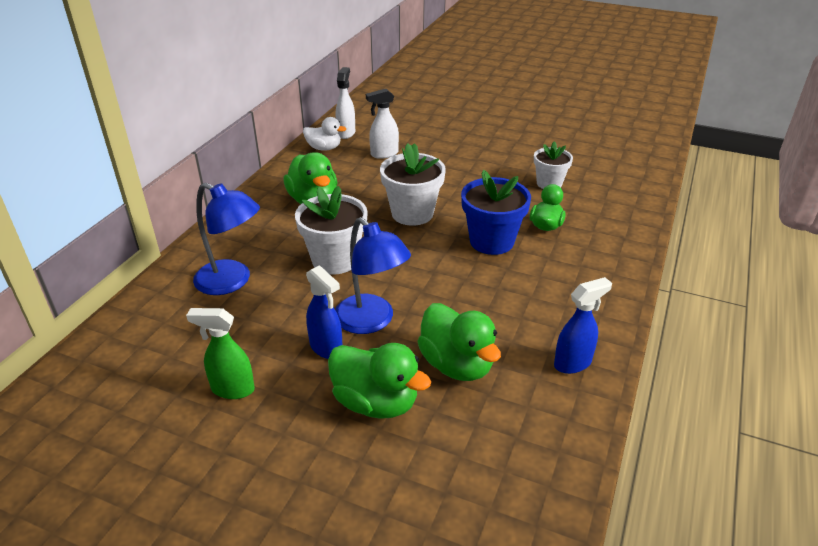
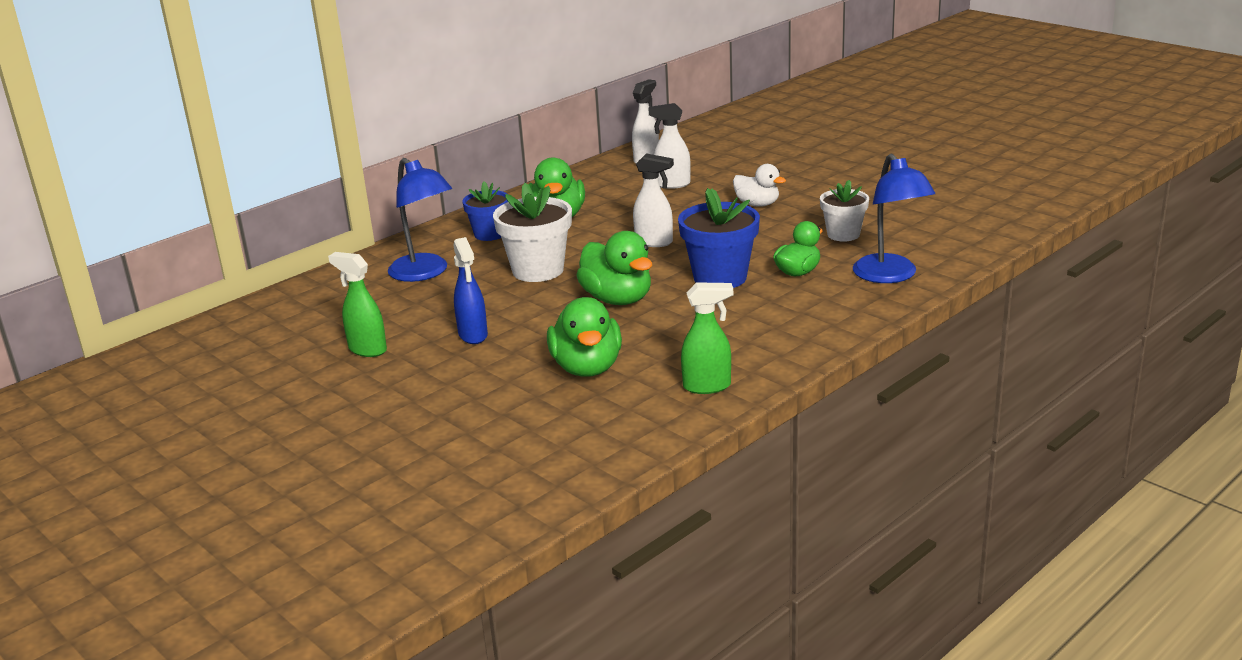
camera: 25 degrees right, 10 degrees down
(264, 227) = (489, 234): none -> blue flower pot
(324, 148) = (609, 172): white duck -> white duck (757, 204)
(371, 321) = (533, 323): blue lamp -> blue lamp (890, 276)
(376, 402) = (486, 380): green duck -> green duck (617, 299)
(412, 213) = (654, 242): white flower pot -> white spray bottle
(573, 363) = (707, 386): blue spray bottle -> green spray bottle

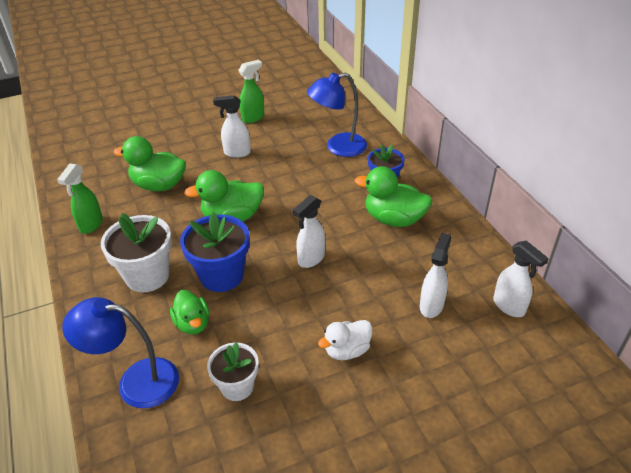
camera: 110 degrees right, 15 degrees up
(473, 335) = (237, 153): blue spray bottle -> white spray bottle
(538, 270) = (305, 192): white flower pot -> white flower pot (147, 276)

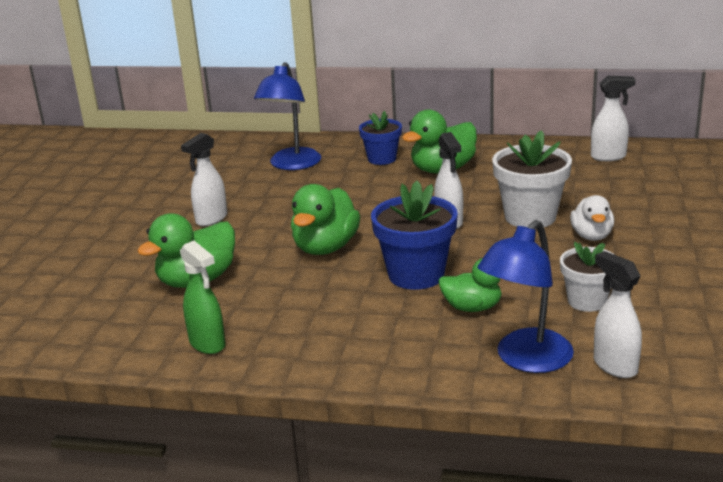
camera: 55 degrees left, 15 degrees down
(147, 276) = (361, 321): white flower pot -> white flower pot (530, 217)
(253, 118) = (158, 194): green spray bottle -> none
(431, 305) = (575, 185): white spray bottle -> white spray bottle (614, 366)

